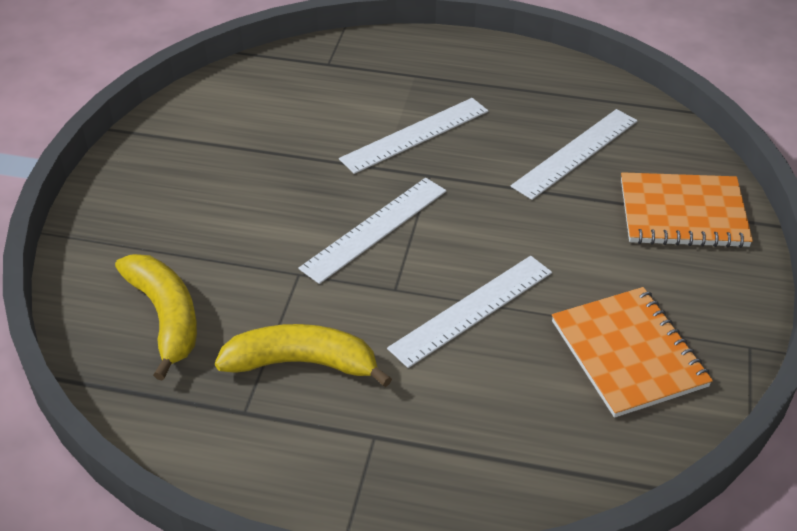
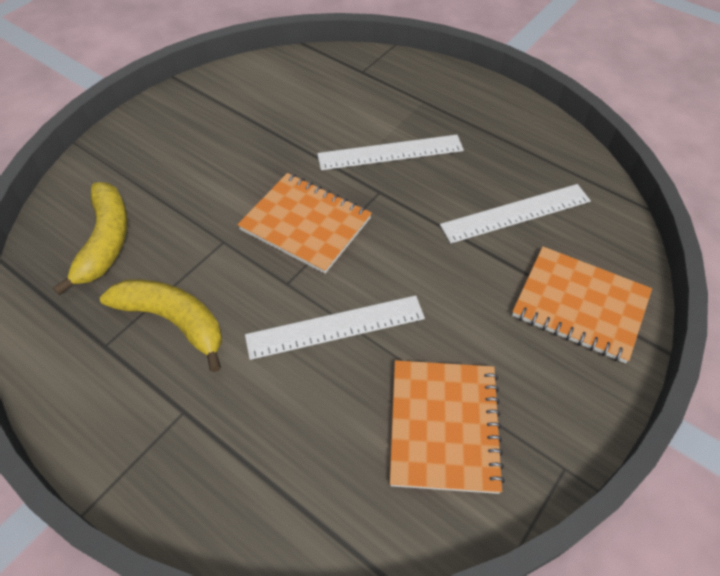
camera: 25 degrees right, 10 degrees up
(375, 229) = (305, 224): white ruler -> orange notebook

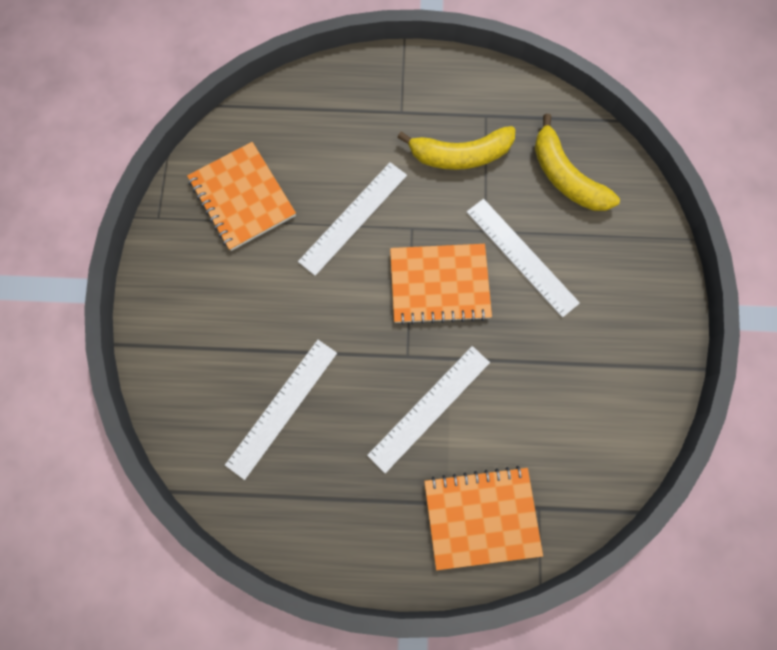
camera: 145 degrees right, 20 degrees up
(215, 205) = (522, 256): none -> white ruler
(580, 305) = (192, 344): orange notebook -> orange notebook (481, 516)

